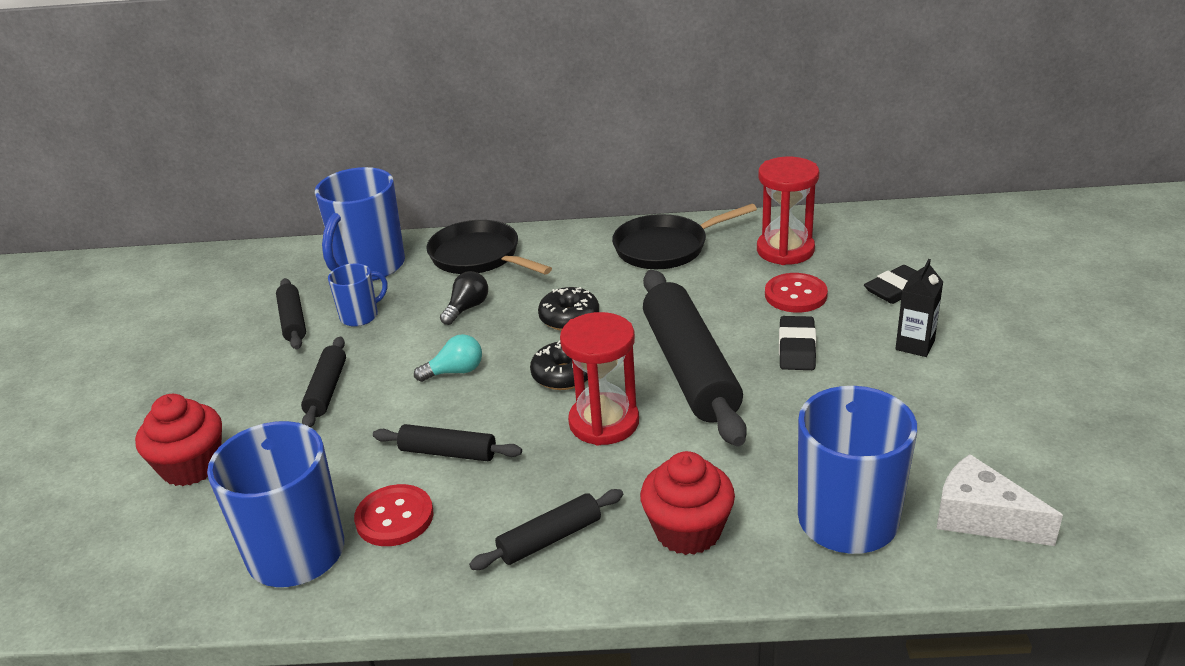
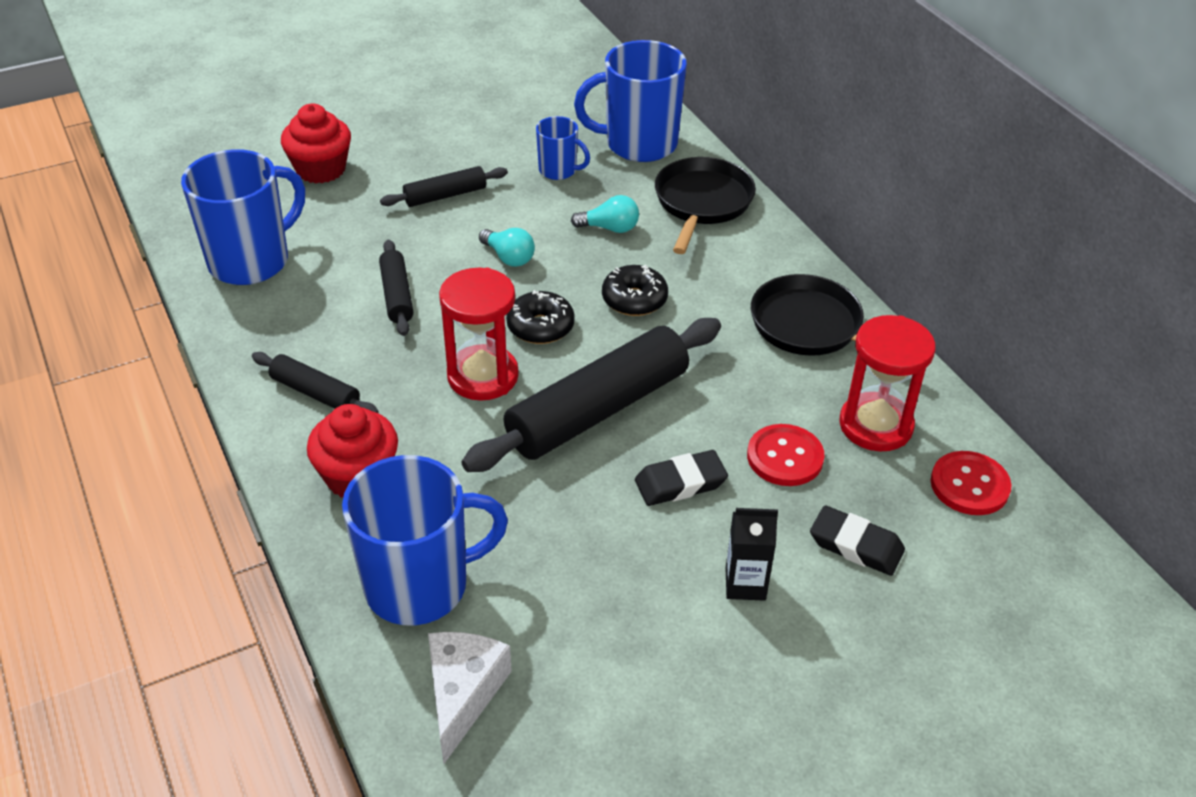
camera: 60 degrees right, 10 degrees up
(292, 321) = (529, 137): black rolling pin -> none
(394, 517) = (306, 296): red button -> red button (969, 485)
(467, 308) = (609, 228): black light bulb -> turquoise light bulb

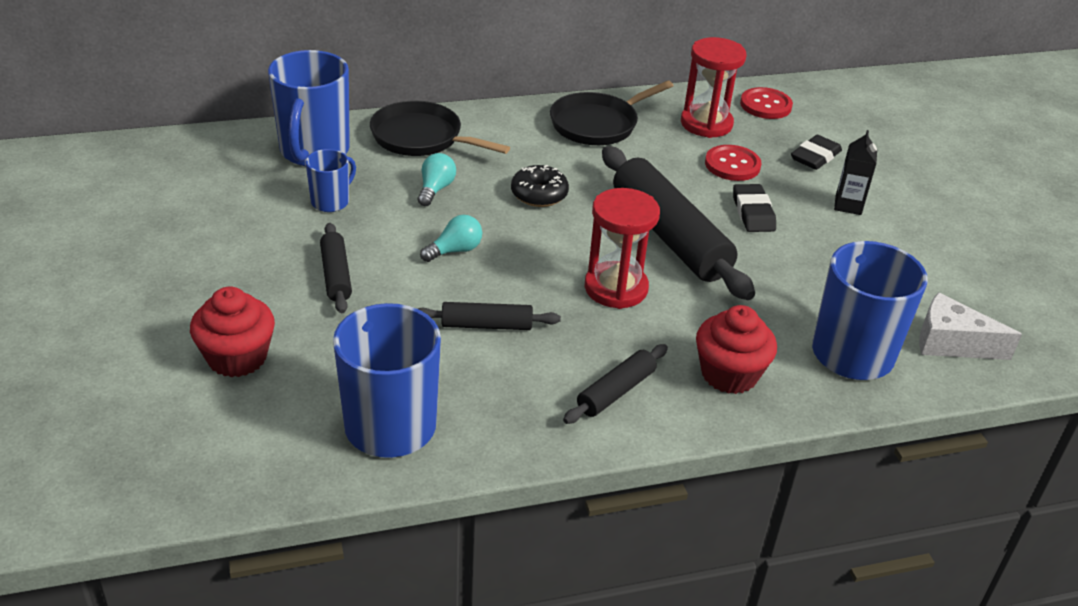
camera: 80 degrees left, 5 degrees down
(540, 327) = (559, 248): black donut -> none

